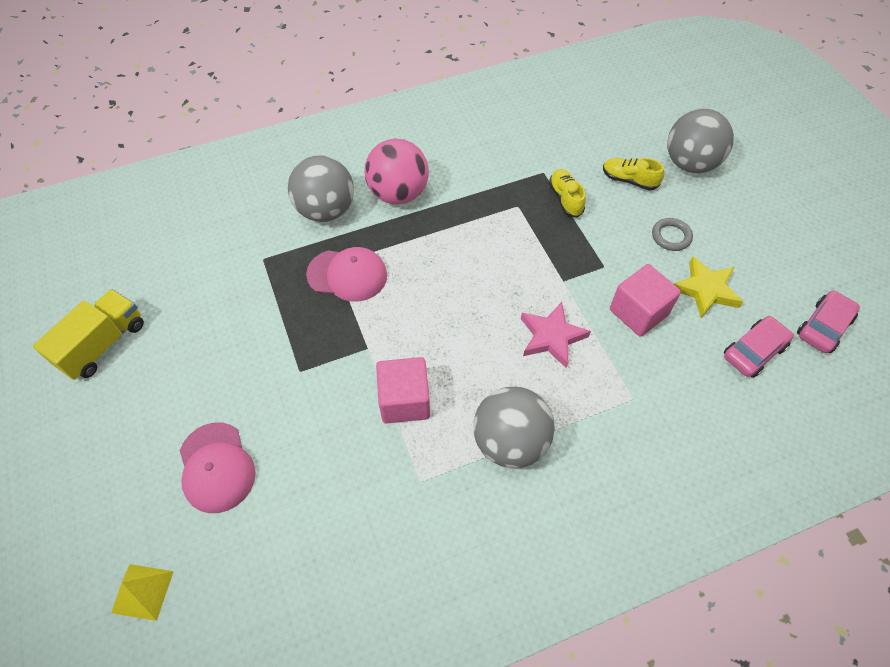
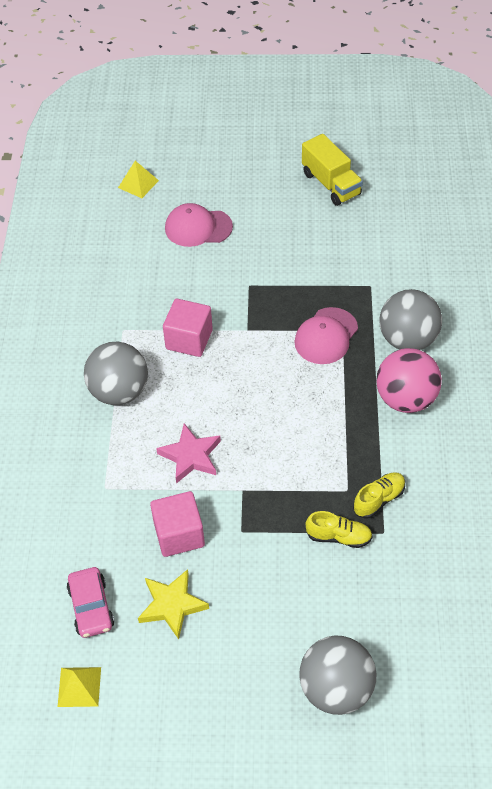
camera: 115 degrees right, 5 degrees down
(629, 180) = (338, 610): yellow shoe -> yellow shoe (379, 499)
(671, 236) = (247, 610): grey ring -> none
(823, 327) = (79, 687): pink car -> yellow pyramid

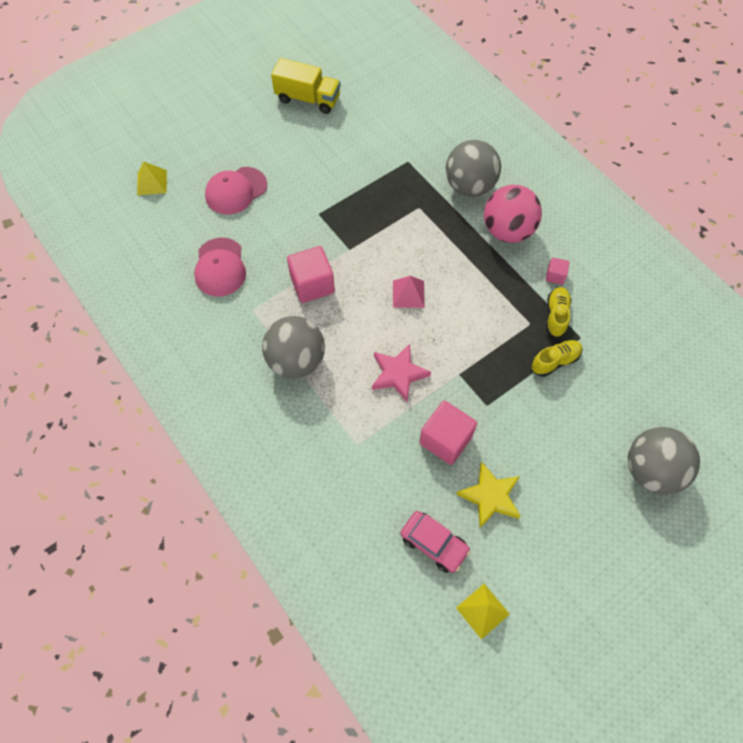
camera: 40 degrees left, 10 degrees up
(262, 397) = (408, 294): none -> pink pyramid
(326, 336) = (411, 218): pink cap -> pink cap (220, 267)
(412, 465) = (555, 276): none -> pink cube

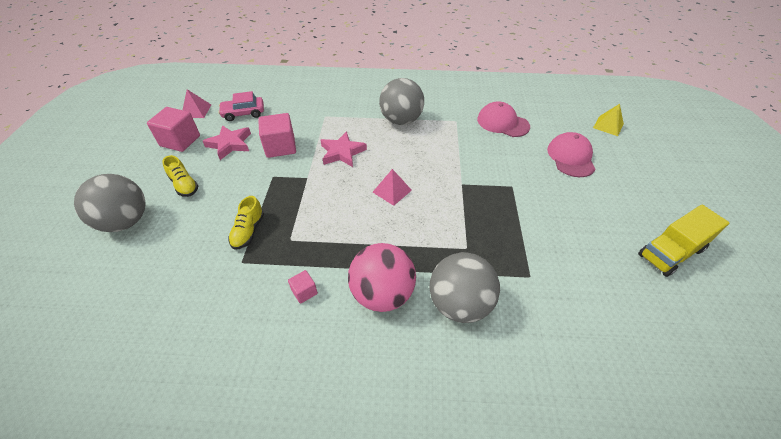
camera: 130 degrees right, 15 degrees down
(312, 284) = (449, 152): pink cube -> pink cube (180, 141)
(482, 611) = (196, 111): yellow pyramid -> pink pyramid
(490, 496) = (230, 144): yellow star -> pink star
(556, 316) = (275, 261): yellow shoe -> yellow shoe (184, 185)

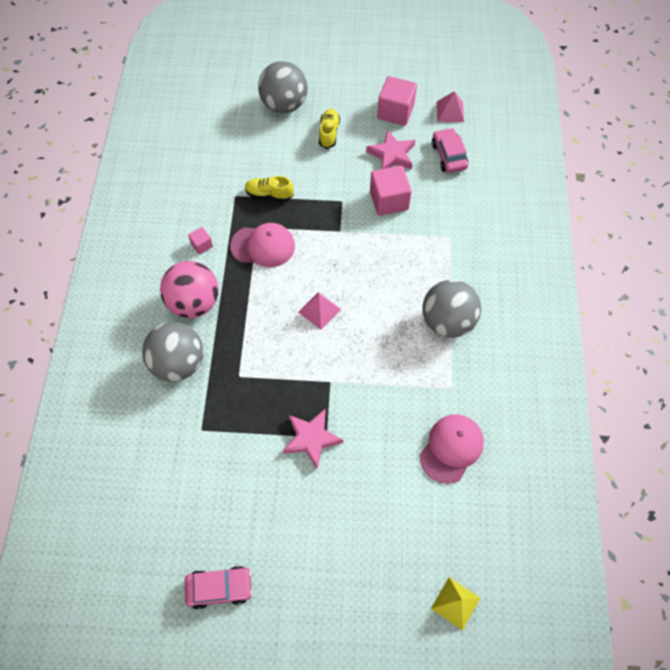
camera: 90 degrees right, 15 degrees up
(184, 185) = (329, 133): yellow shoe -> yellow shoe turned 135 degrees clockwise
(342, 152) = (381, 260): pink star -> pink star (311, 439)
(571, 157) = (380, 523): pink cap -> pink cap (263, 246)
(670, 252) = (220, 588): yellow truck -> pink car

